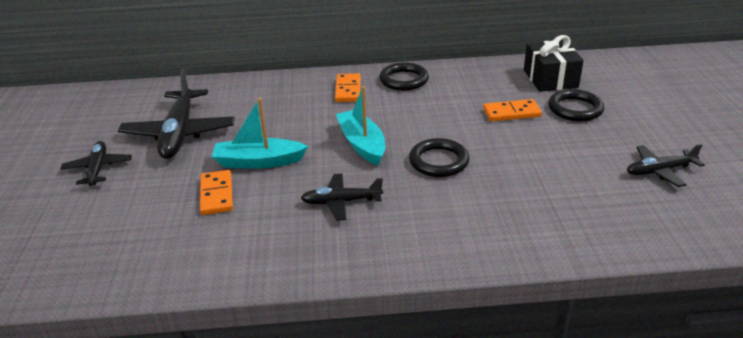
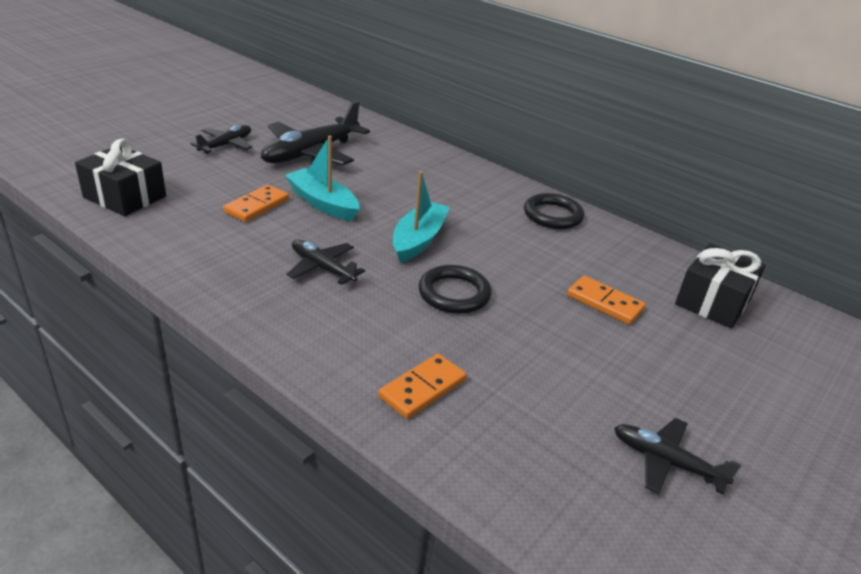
camera: 40 degrees right, 0 degrees up
(95, 260) = (125, 197): none -> black gift
(348, 90) = (488, 195): orange domino -> orange domino (423, 389)
(575, 109) = (684, 343): black ring -> none

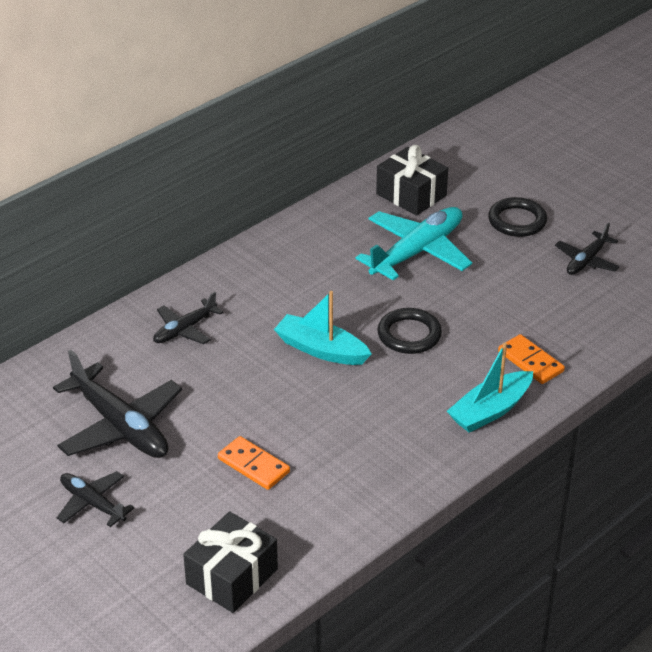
camera: 80 degrees left, 5 degrees up
(322, 268) = (373, 414): black plane -> black plane (185, 329)
(323, 203) = (247, 415): turquoise boat -> turquoise boat (490, 410)
(552, 215) = (273, 257): black ring -> black ring (517, 221)
(605, 303) = (416, 252): orange domino -> turquoise plane

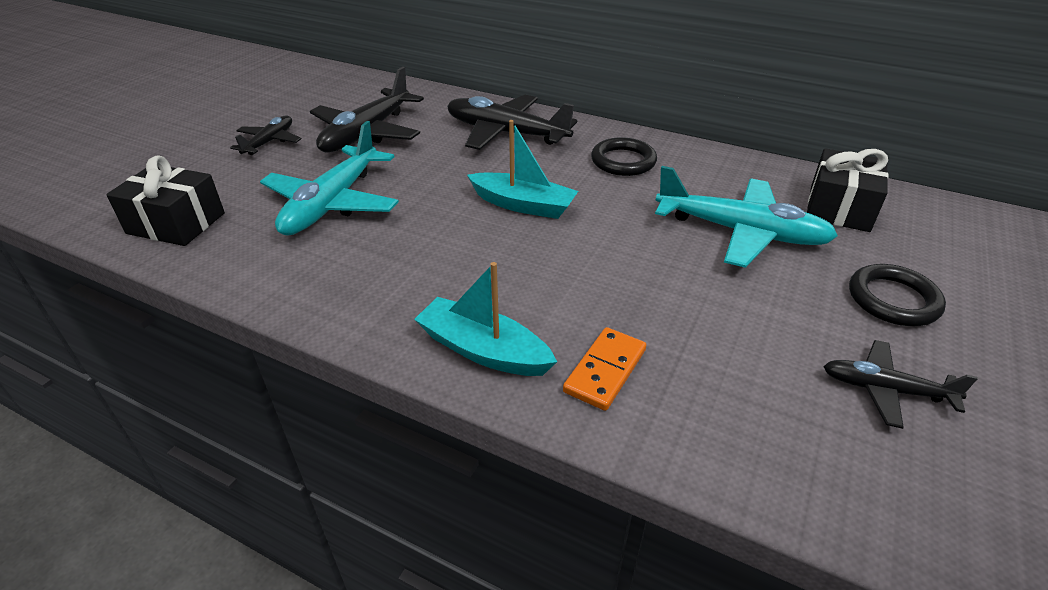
camera: 70 degrees right, 0 degrees up
(185, 329) = (506, 133): black plane -> black plane, size x1.79
(253, 465) = (333, 203): orange domino -> turquoise plane
(321, 350) = (523, 205): turquoise boat -> turquoise boat turned 105 degrees clockwise
(409, 335) = (587, 256): black ring -> black ring (623, 161)

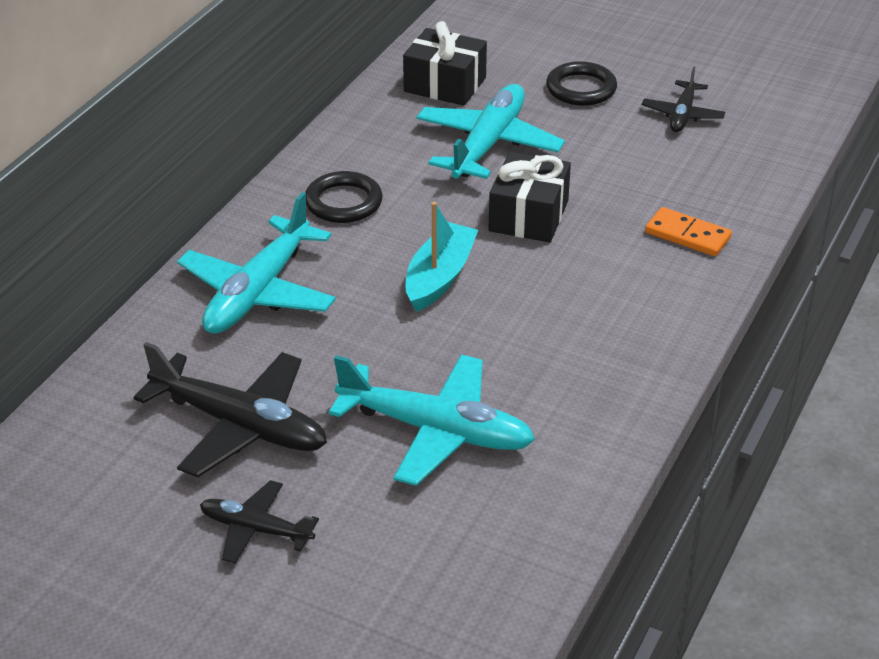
camera: 90 degrees left, 0 degrees up
(176, 223) = (484, 570): black gift -> black gift (528, 216)
(483, 350) = (675, 299): turquoise boat -> none
(506, 133) = (259, 291): black plane -> turquoise plane

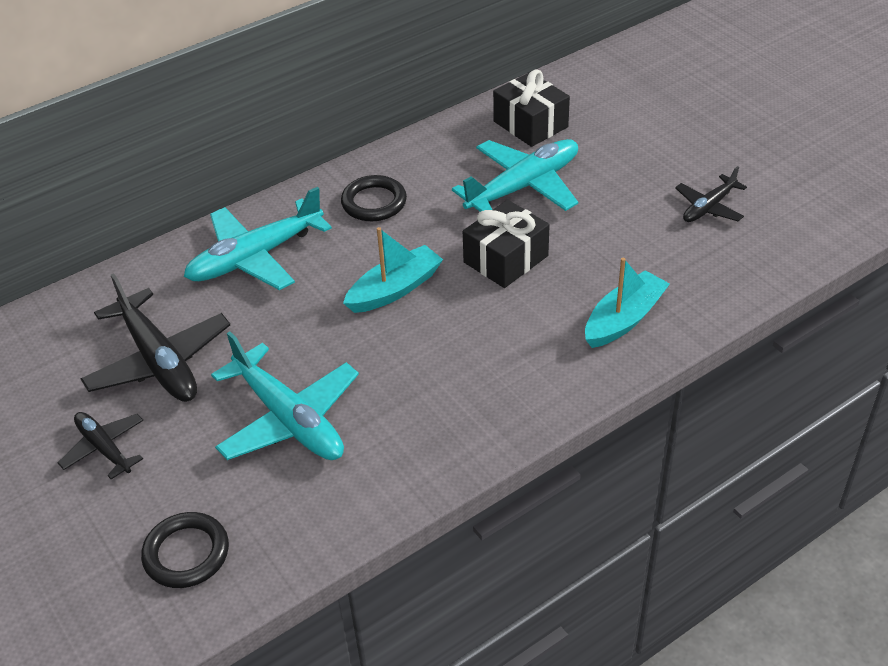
camera: 30 degrees right, 5 degrees up
(581, 89) = (639, 158): black ring -> black ring (186, 553)
(687, 235) = (624, 319): orange domino -> turquoise boat

